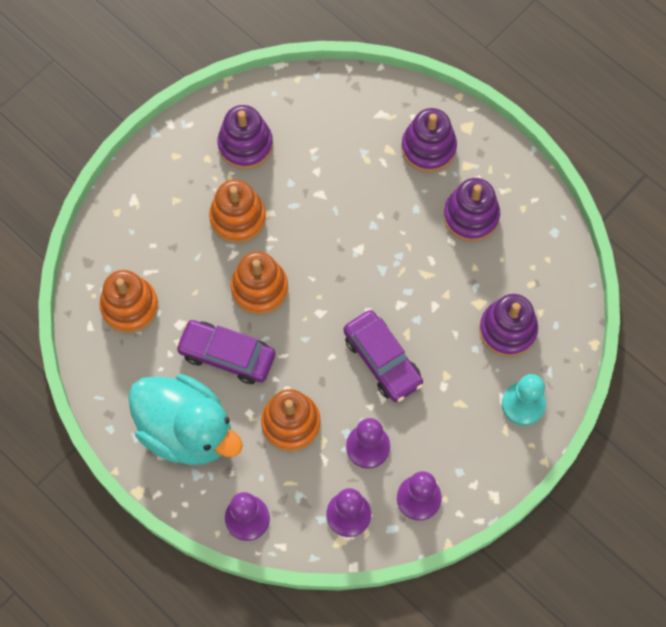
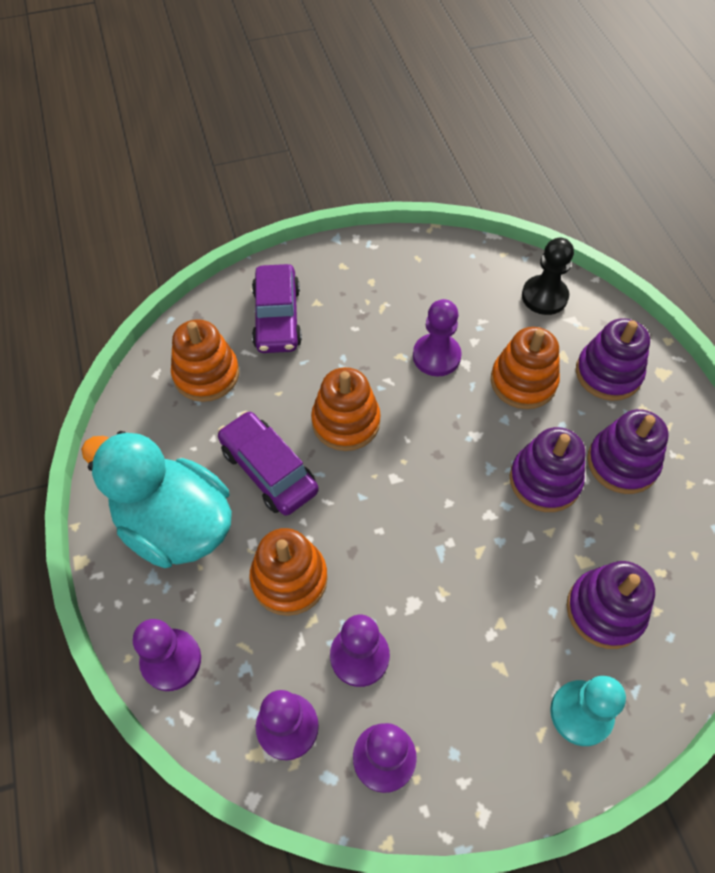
camera: 30 degrees right, 10 degrees down
(187, 430) = (175, 525): turquoise duck -> turquoise duck turned 150 degrees clockwise
(238, 218) = (366, 346): orange stacking toy -> orange stacking toy (523, 382)
(245, 145) = (416, 286): purple stacking toy -> purple stacking toy (544, 480)
(295, 199) = (436, 356): none -> purple pawn
(349, 103) = (544, 296): none -> black pawn
(382, 360) = (434, 565): purple car -> purple car (277, 318)

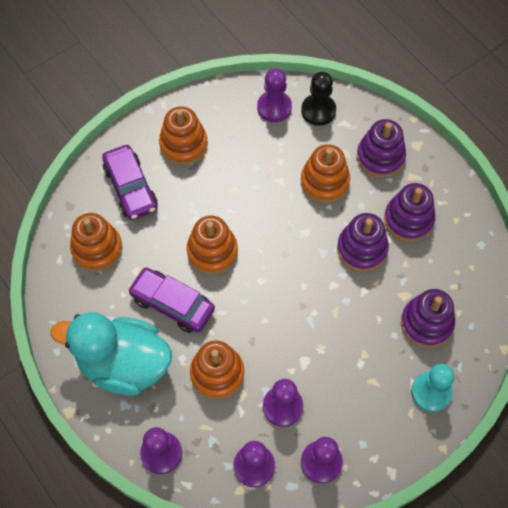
camera: 20 degrees left, 5 degrees up
(361, 288) = (183, 144): none -> orange stacking toy
(436, 356) = (258, 181): purple pawn -> purple pawn (274, 107)

